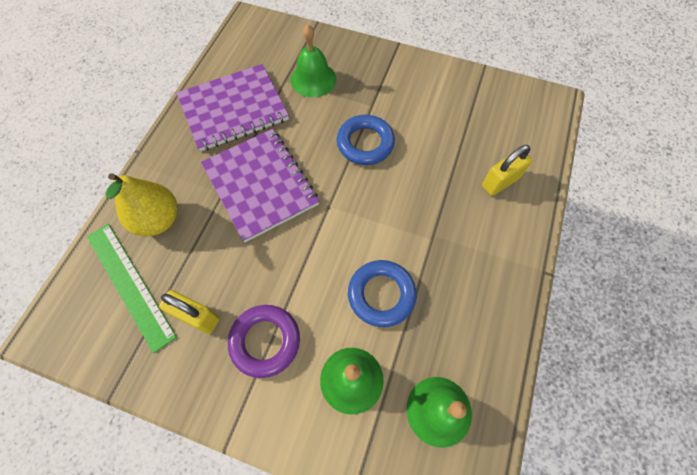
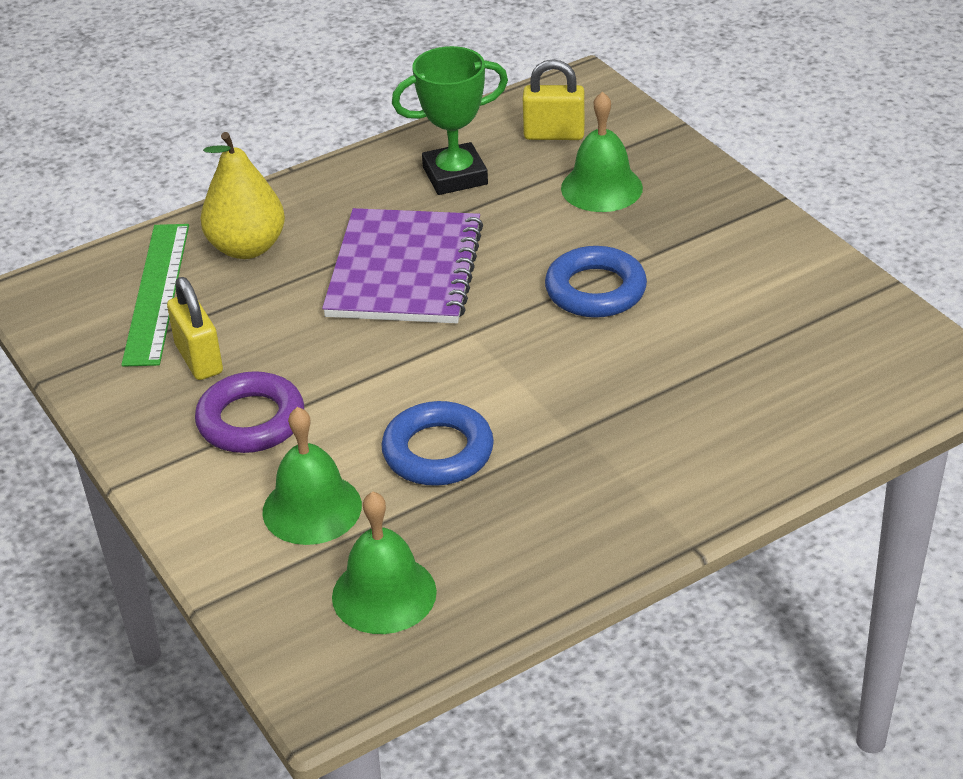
camera: 40 degrees right, 25 degrees down
(233, 109) = (455, 176): purple notebook -> green trophy
(500, 182) = (748, 423): yellow padlock -> yellow padlock (554, 134)

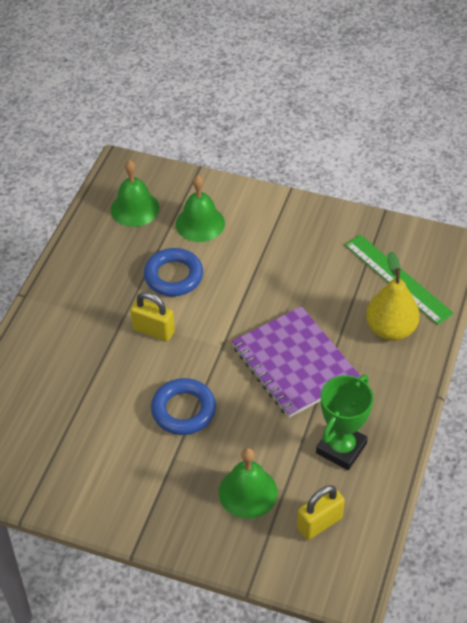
camera: 140 degrees right, 10 degrees up
(199, 359) = (331, 258): yellow padlock -> yellow padlock (153, 331)
(251, 421) = (271, 244): purple ring -> none

